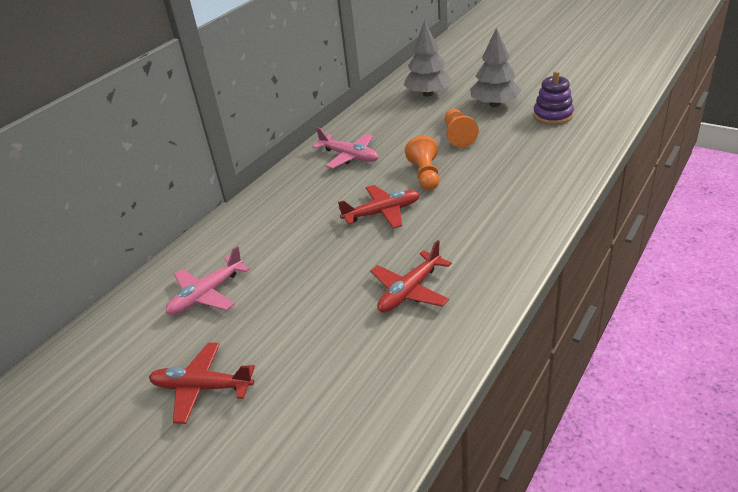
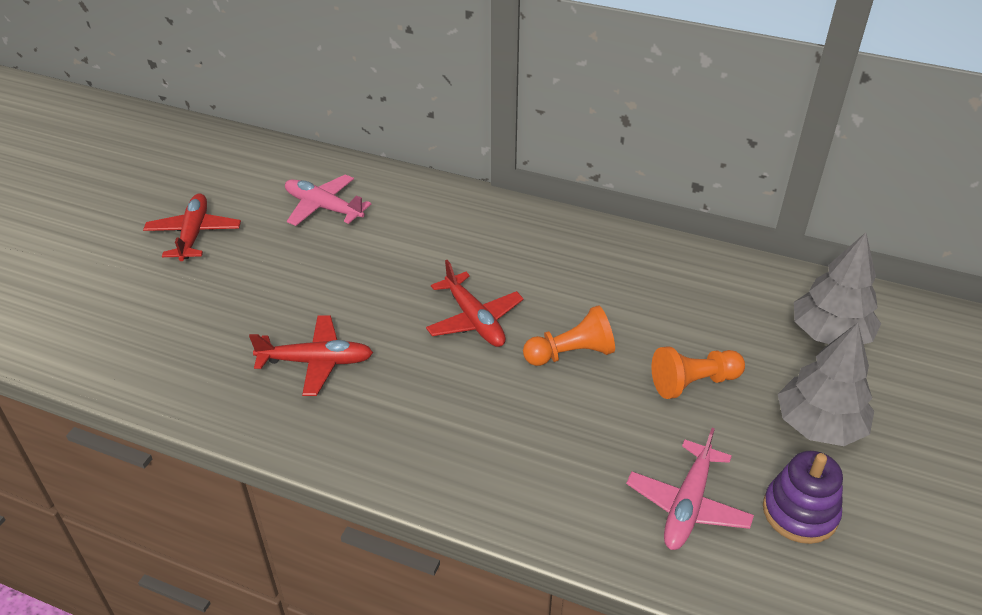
camera: 75 degrees right, 5 degrees up
(349, 156) = (609, 270): pink plane -> pink plane (687, 505)
(410, 291) = (316, 362): red plane -> red plane turned 150 degrees clockwise

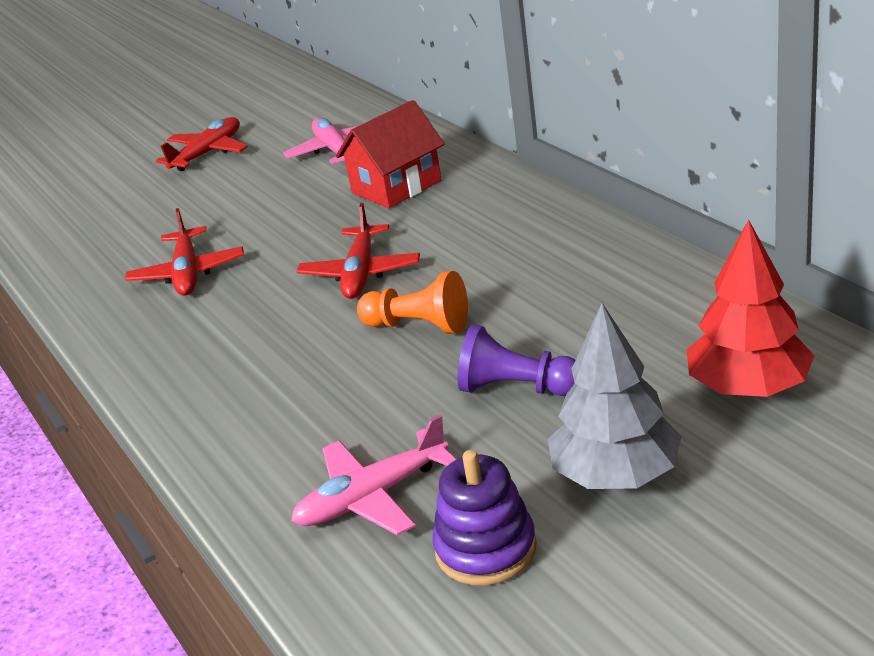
camera: 40 degrees right, 10 degrees down
(316, 362) = (188, 273): red plane -> red plane turned 45 degrees clockwise
(418, 232) = (396, 187): none -> red house
(693, 383) = (517, 388): orange pawn -> purple pawn
(830, 335) = (748, 387): grey tree -> red tree

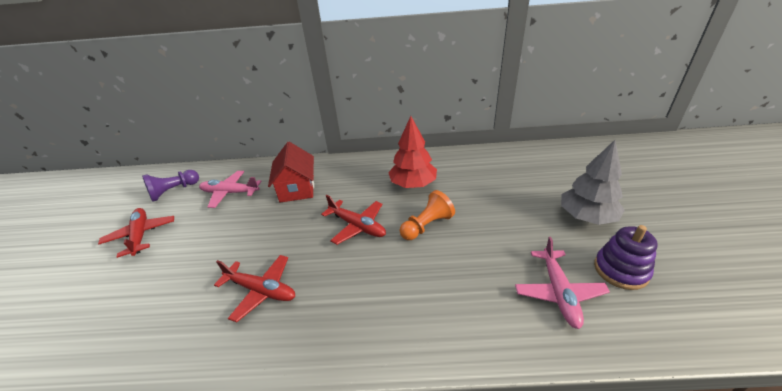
camera: 60 degrees left, 5 degrees up
(517, 388) = (505, 218): purple pawn -> purple pawn (174, 191)
(748, 387) = (552, 170): red tree -> red tree (413, 184)

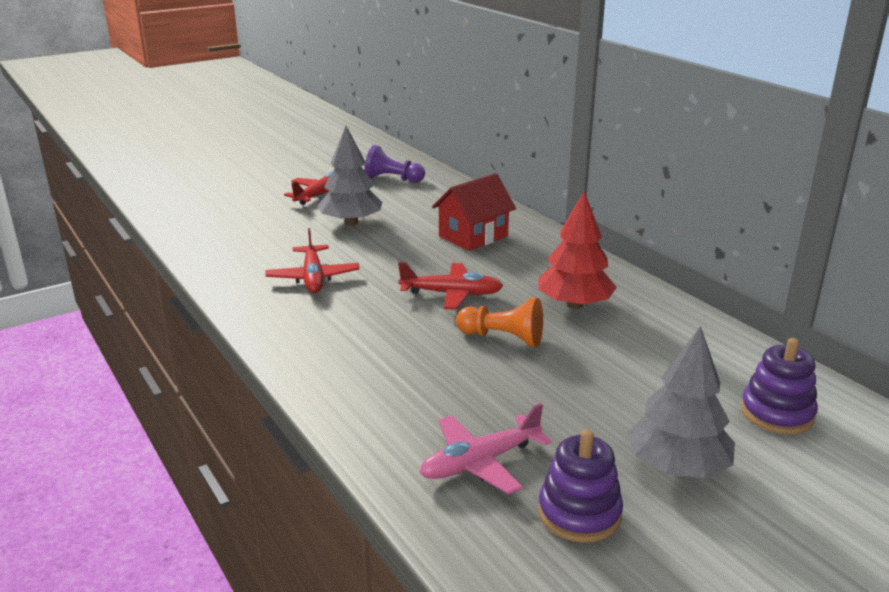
camera: 55 degrees right, 10 degrees down
(206, 236) = (351, 222): none -> grey tree
(230, 193) = (422, 205): pink plane -> none
(357, 226) = (452, 294): red plane -> red plane turned 90 degrees counterclockwise
(552, 169) = (777, 413): none -> purple stacking toy

